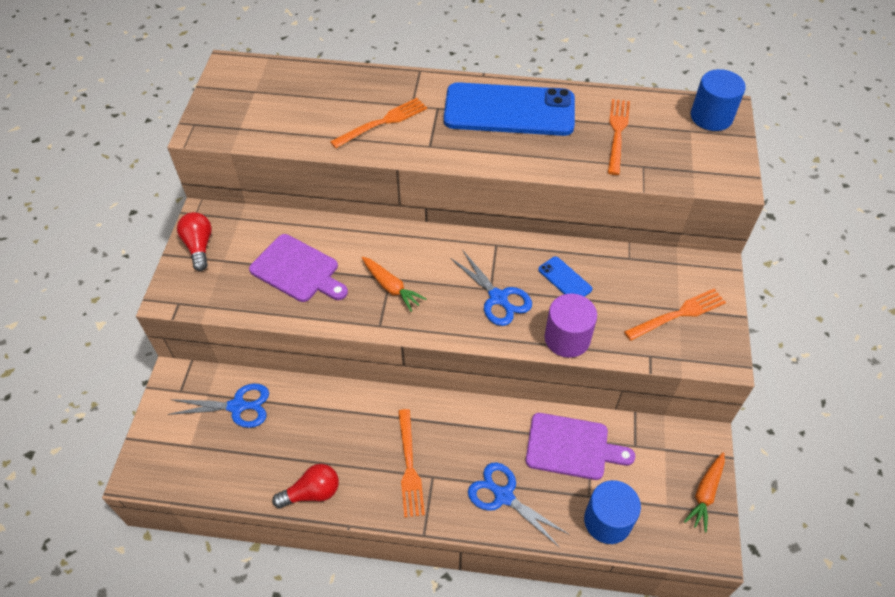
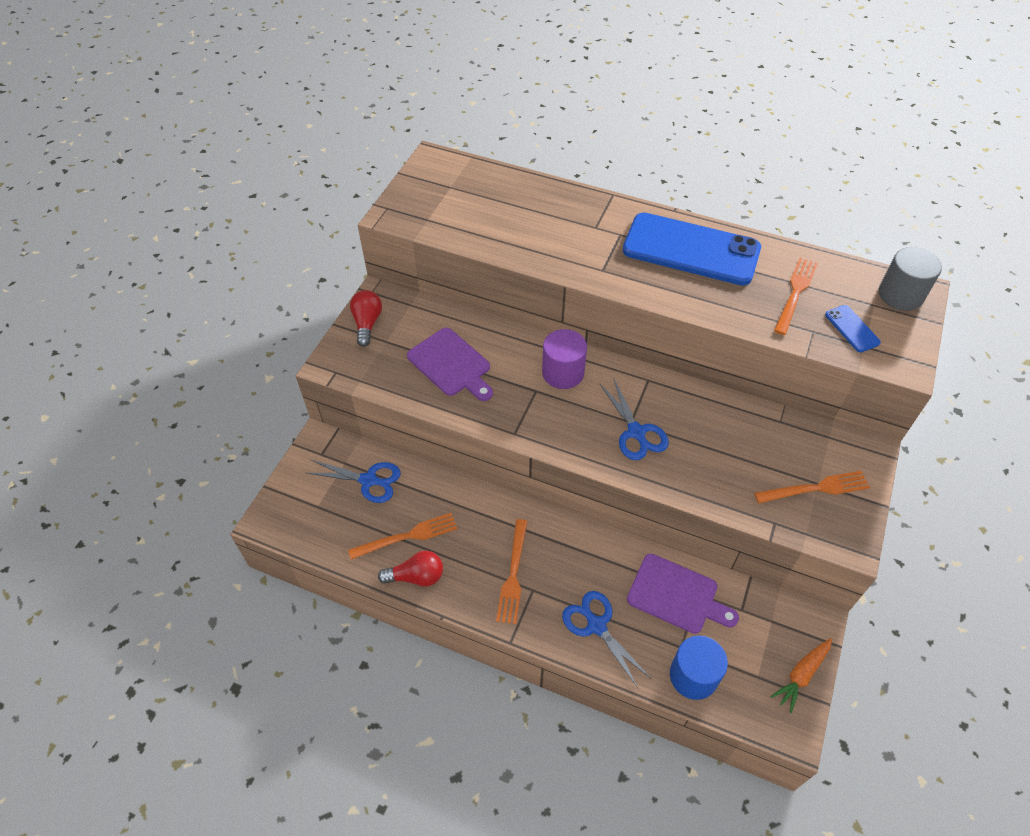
camera: 15 degrees right, 0 degrees up
(383, 122) = (563, 238): orange fork -> orange fork (408, 536)
(391, 287) = (535, 399): orange carrot -> none
(564, 279) = (708, 428): blue phone -> blue phone (852, 329)
(567, 338) = (694, 486): purple cylinder -> purple cylinder (563, 373)
(711, 117) = (900, 295): blue cylinder -> grey cylinder

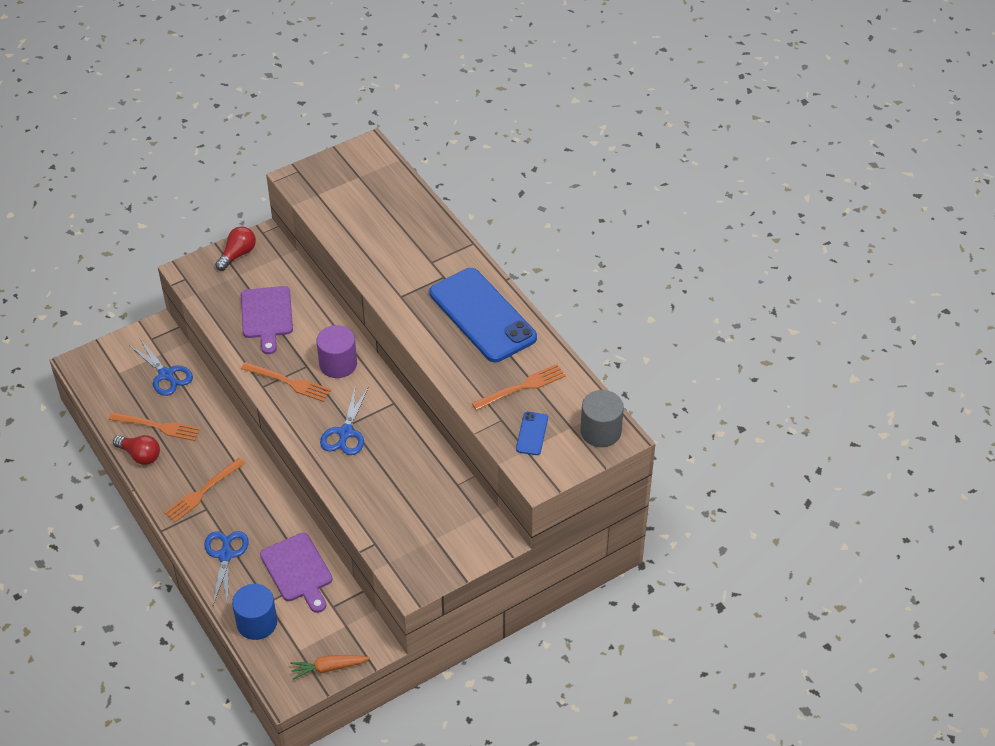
camera: 35 degrees right, 5 degrees down
(816, 488) = (430, 540): orange fork -> orange fork (289, 382)

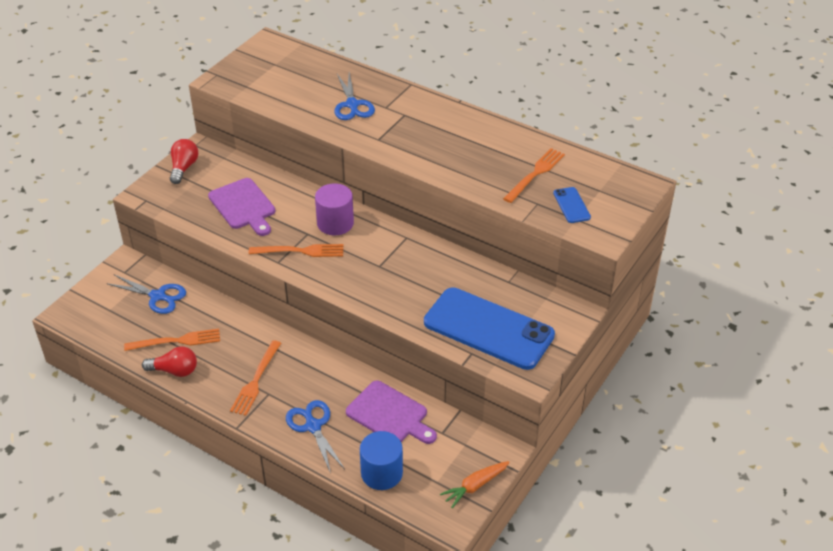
camera: 25 degrees left, 5 degrees down
(345, 433) = (380, 274): blue scissors -> blue scissors (352, 105)
(482, 315) = (460, 132): blue phone -> blue phone (488, 329)
(600, 431) = (626, 185): grey cylinder -> none

